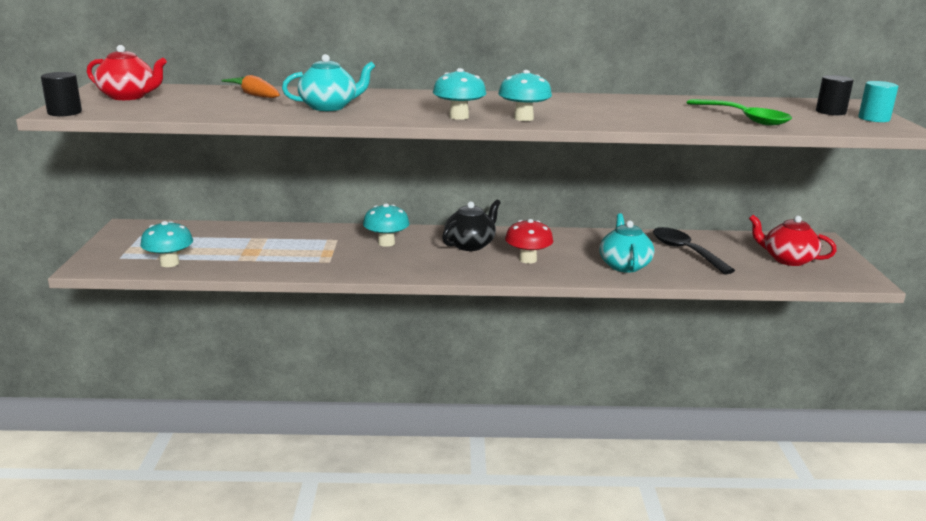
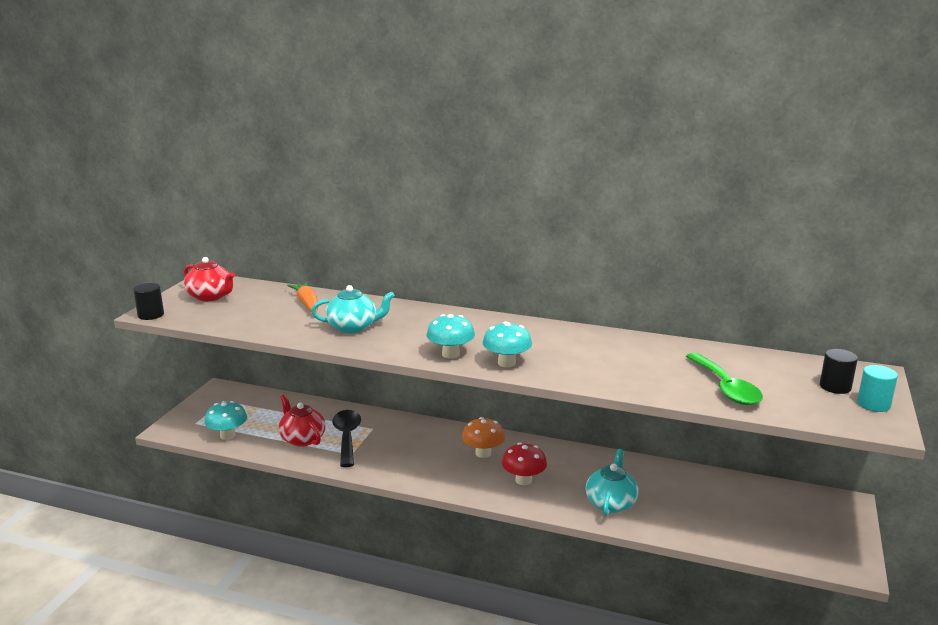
camera: 20 degrees right, 0 degrees up
(386, 243) = (411, 439): turquoise mushroom -> none
(470, 245) = (483, 453): black teapot -> orange mushroom
(685, 251) = (685, 495): black spoon -> black spoon (347, 437)
(787, 259) = (788, 524): red teapot -> red teapot (302, 439)

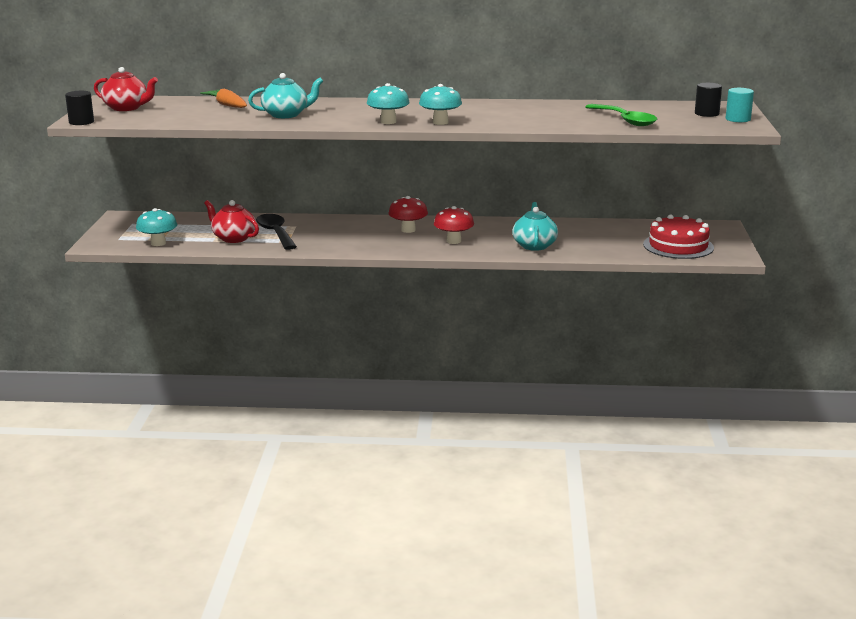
camera: 15 degrees left, 0 degrees up
(483, 453) = (408, 230): orange mushroom -> red mushroom
(783, 533) = (678, 246): none -> red cake

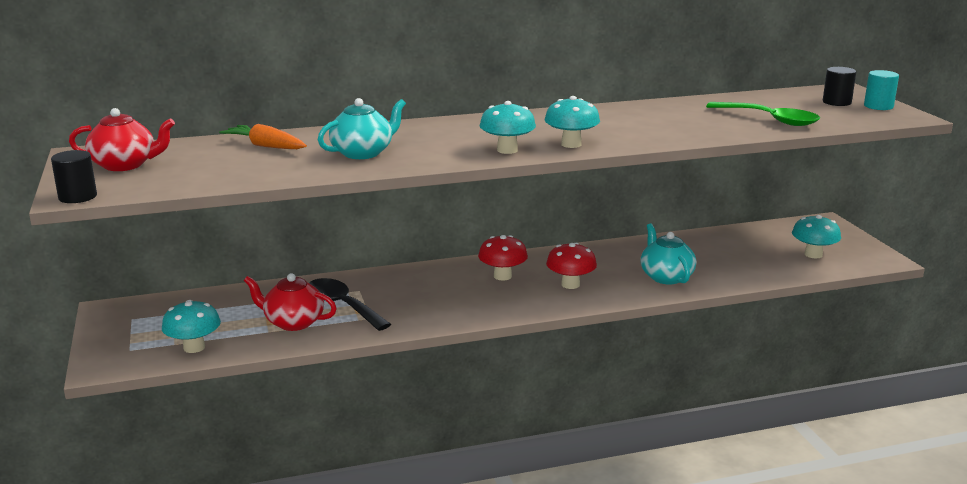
camera: 20 degrees left, 0 degrees up
(678, 246) = (813, 254): red cake -> turquoise mushroom

